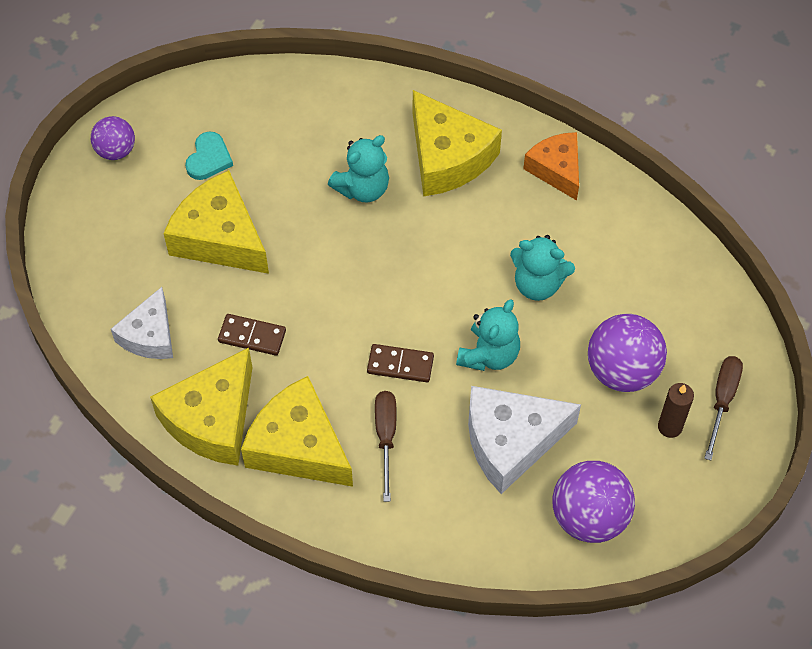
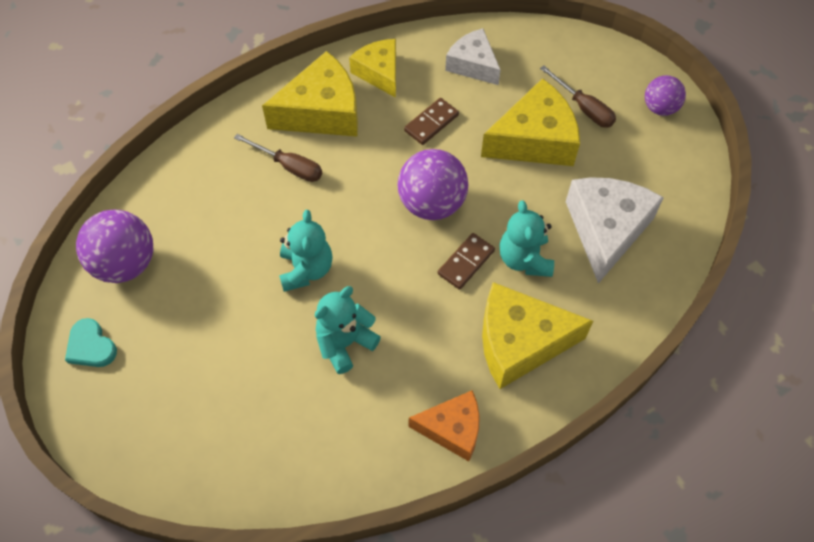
camera: 120 degrees right, 0 degrees up
(209, 158) = (618, 164): turquoise heart -> turquoise heart (91, 346)
(212, 419) = (379, 73): yellow cheese -> yellow cheese, size x0.64
(400, 365) = (341, 204): brown domino -> brown domino (466, 262)
(489, 354) = (306, 269): turquoise teddy bear -> turquoise teddy bear turned 150 degrees counterclockwise
(511, 441) = (223, 244): white cheese -> white cheese (606, 230)
(622, 370) = (221, 361): purple ball -> purple ball (432, 203)
(670, 427) = (146, 367): brown candle -> none
(722, 400) = (135, 425): brown screwdriver -> brown screwdriver (583, 108)

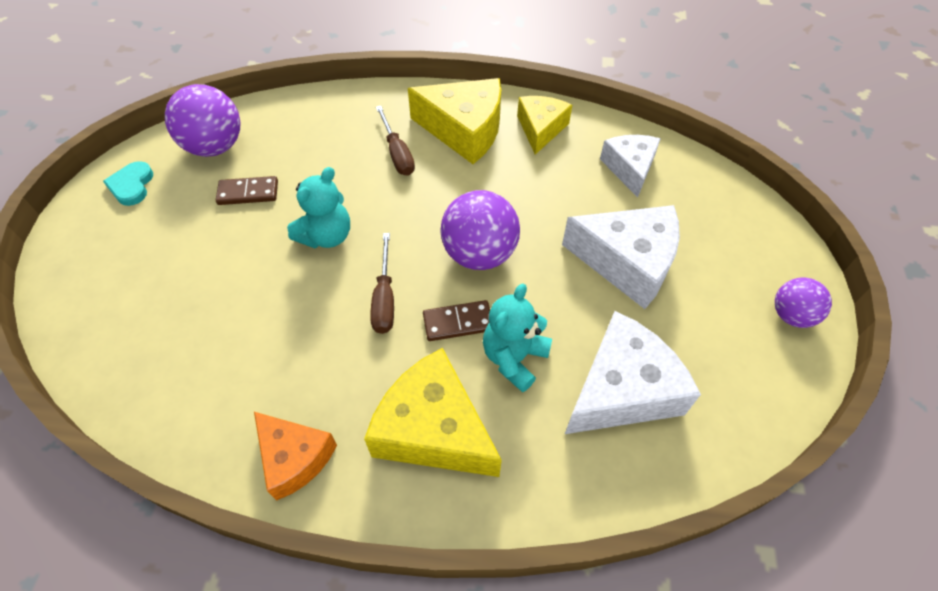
camera: 40 degrees right, 5 degrees down
(345, 343) = (292, 314): turquoise teddy bear -> none
(431, 123) = (545, 191): brown domino -> brown domino (248, 192)
(534, 140) = (627, 262): yellow cheese -> white cheese
(583, 108) = (705, 265): brown screwdriver -> brown screwdriver (384, 298)

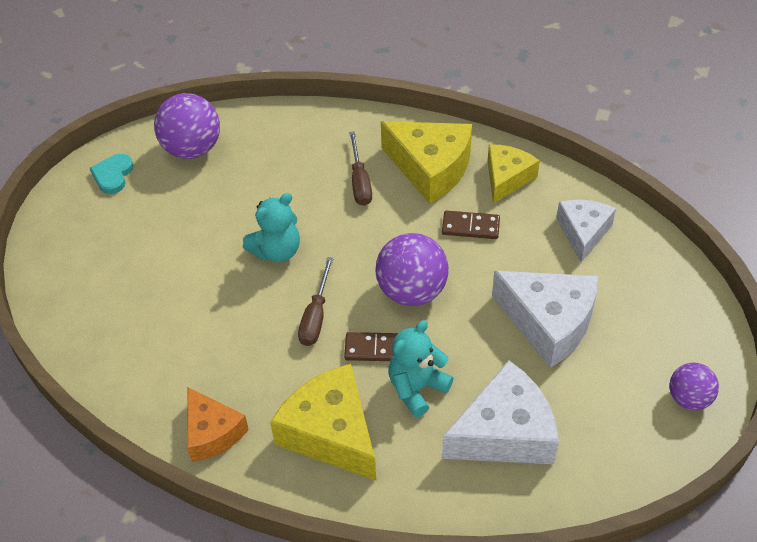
camera: 15 degrees right, 5 degrees down
(248, 192) = (214, 198): brown domino -> brown domino (470, 227)

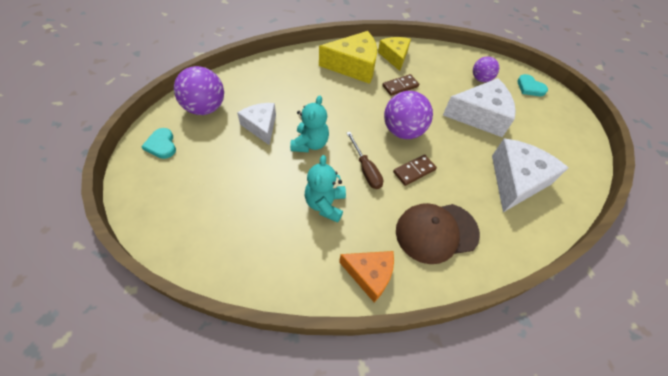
camera: 40 degrees left, 5 degrees up
(331, 433) = (436, 232): yellow cheese -> brown cap
(360, 182) = (323, 87): brown screwdriver -> none
(417, 388) = (454, 181): turquoise teddy bear -> turquoise teddy bear (325, 204)
(583, 232) = (452, 67): white cheese -> white cheese (261, 126)
(683, 319) = (530, 87): none -> turquoise heart
(689, 398) = (568, 121): purple ball -> purple ball (481, 79)

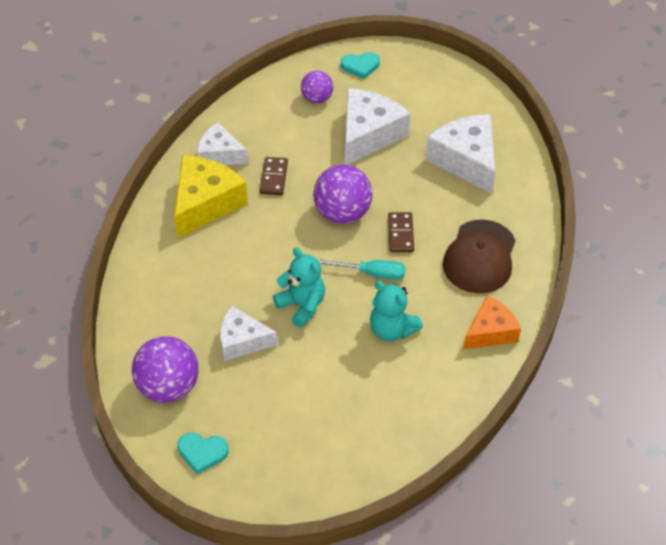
camera: 55 degrees left, 5 degrees down
(366, 169) = (371, 273): brown screwdriver -> turquoise screwdriver
(394, 57) = (220, 154): yellow cheese -> white cheese

